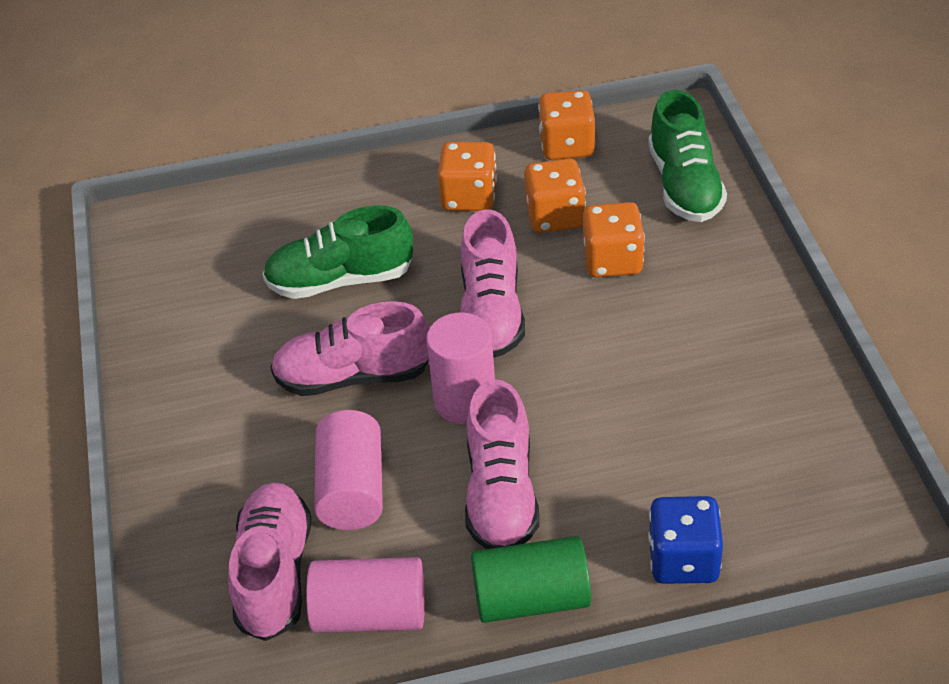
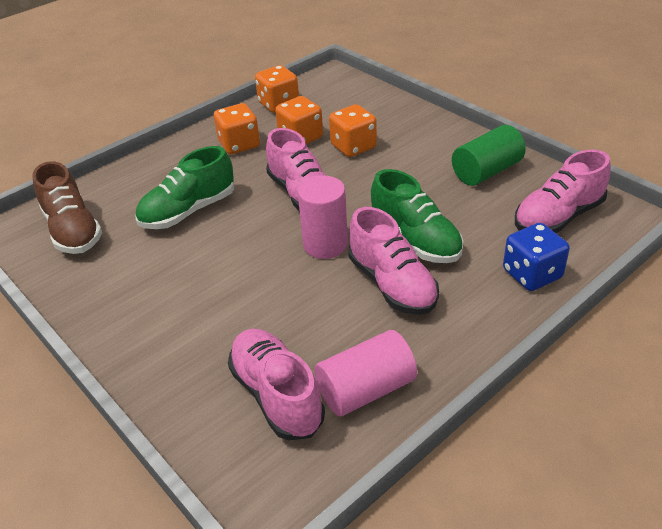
camera: 30 degrees left, 5 degrees down
(198, 253) = (73, 230): none -> brown shoe
(352, 489) = (291, 321): pink cylinder -> none
(353, 376) = (239, 258): pink shoe -> pink shoe (558, 217)
(531, 598) = (463, 333): green cylinder -> green cylinder (486, 171)
(684, 185) = (362, 101): green shoe -> green shoe (415, 240)

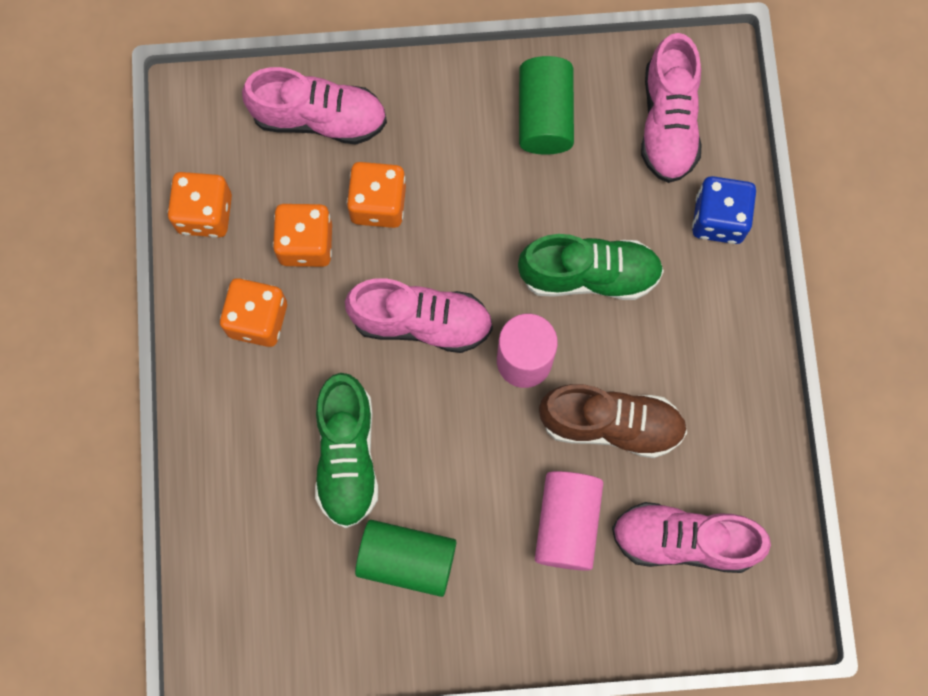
camera: 55 degrees left, 35 degrees up
(73, 230) = (276, 596): brown shoe -> brown shoe (611, 424)
(140, 268) = (407, 560): none -> green cylinder
(366, 389) = (734, 466): pink cylinder -> pink cylinder (567, 523)
(392, 284) = (631, 346): pink shoe -> pink shoe (319, 118)

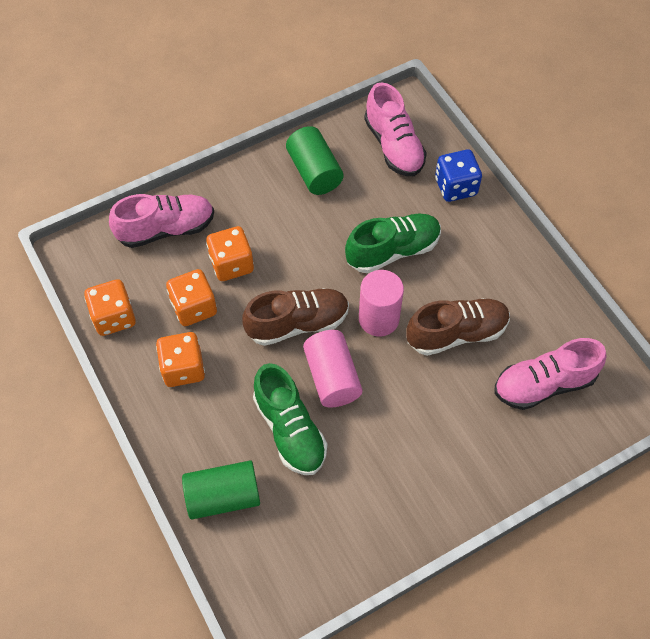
camera: 25 degrees left, 15 degrees down
(407, 560) = (366, 479): green cylinder -> green cylinder (223, 496)
(421, 322) = (297, 323): pink shoe -> brown shoe
(567, 523) = (462, 407): pink cylinder -> pink cylinder (332, 377)

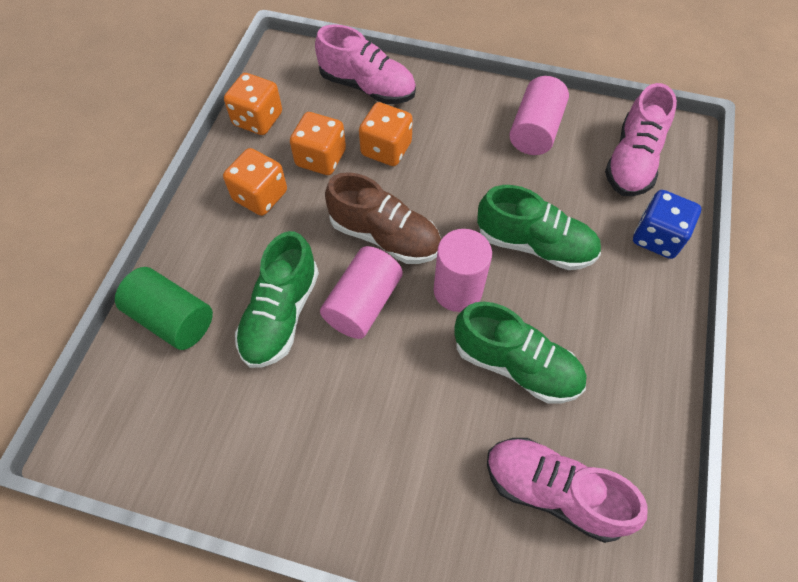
camera: 45 degrees right, 0 degrees up
(314, 172) = (535, 130): green cylinder -> pink cylinder
(456, 333) = (516, 365): brown shoe -> green shoe

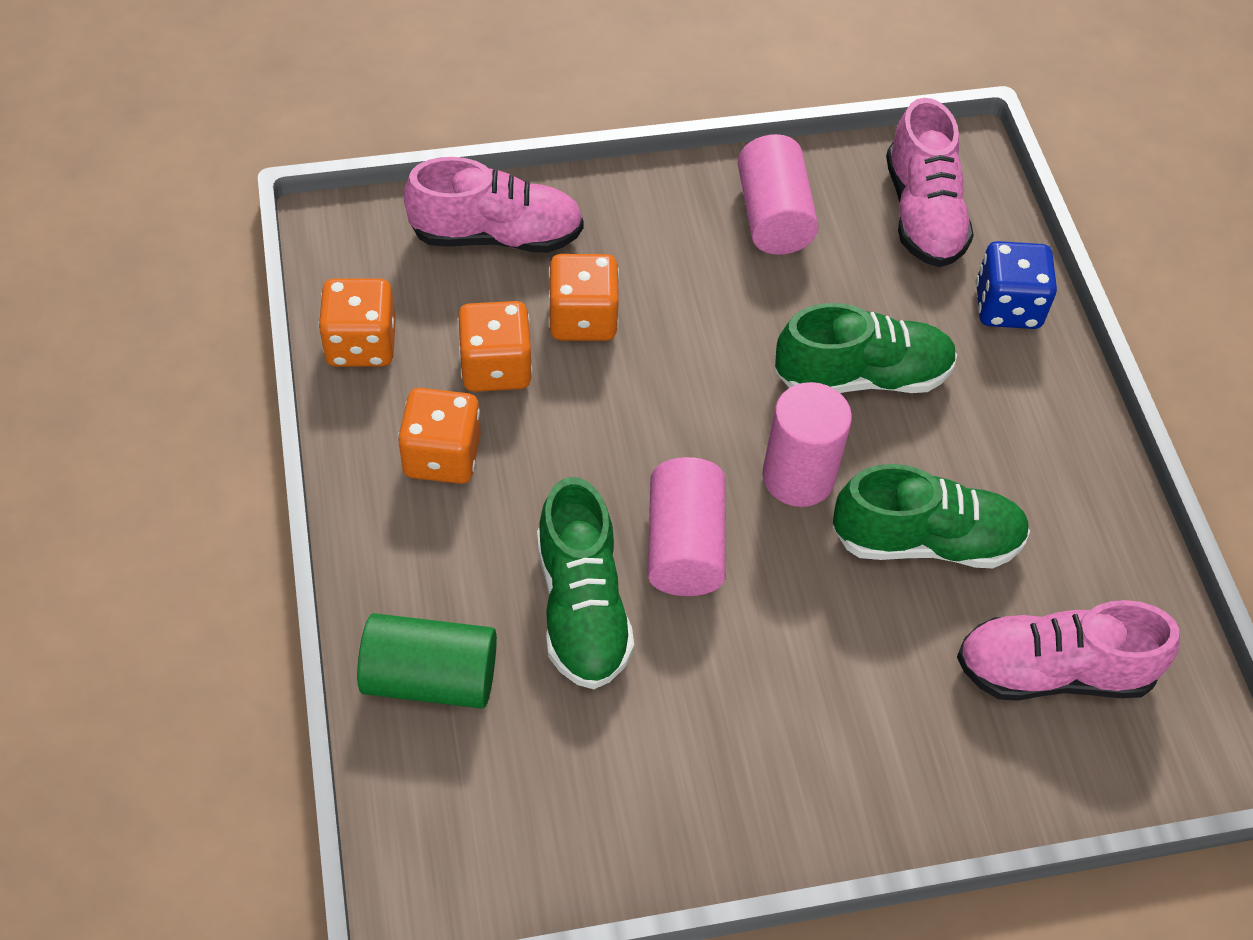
camera: 30 degrees left, 5 degrees down
(385, 236) = (657, 443): brown shoe -> none

